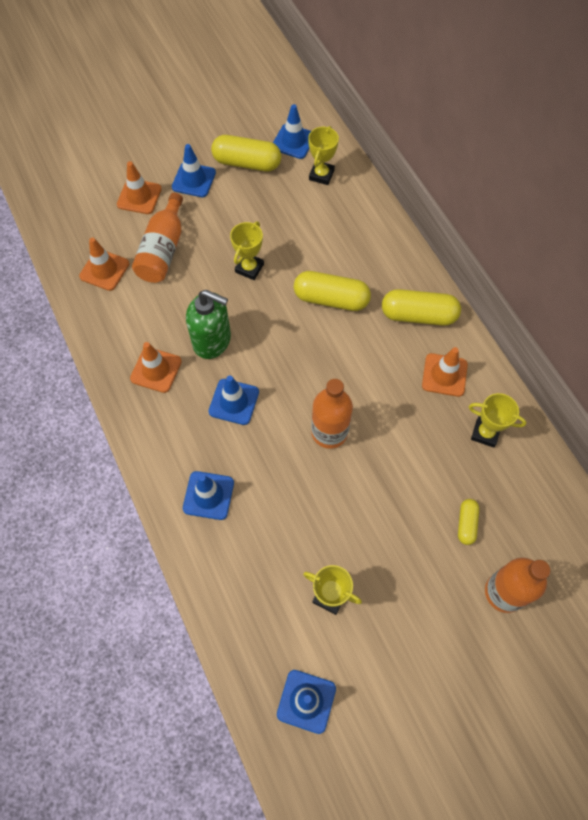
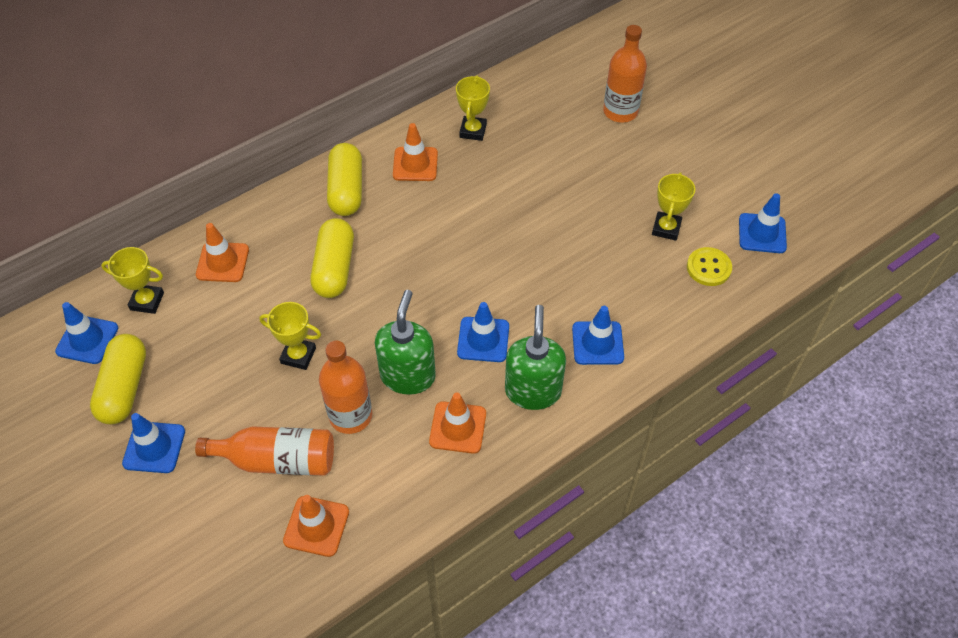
camera: 100 degrees left, 10 degrees down
(139, 197) = (185, 512): orange traffic cone -> orange traffic cone (222, 262)
(174, 431) = (533, 391): none -> green soap dispenser
(272, 626) = (708, 268): none -> yellow button
(329, 432) = (500, 249): orange bottle -> orange bottle (350, 415)
(466, 524) = (566, 139): yellow capsule -> none

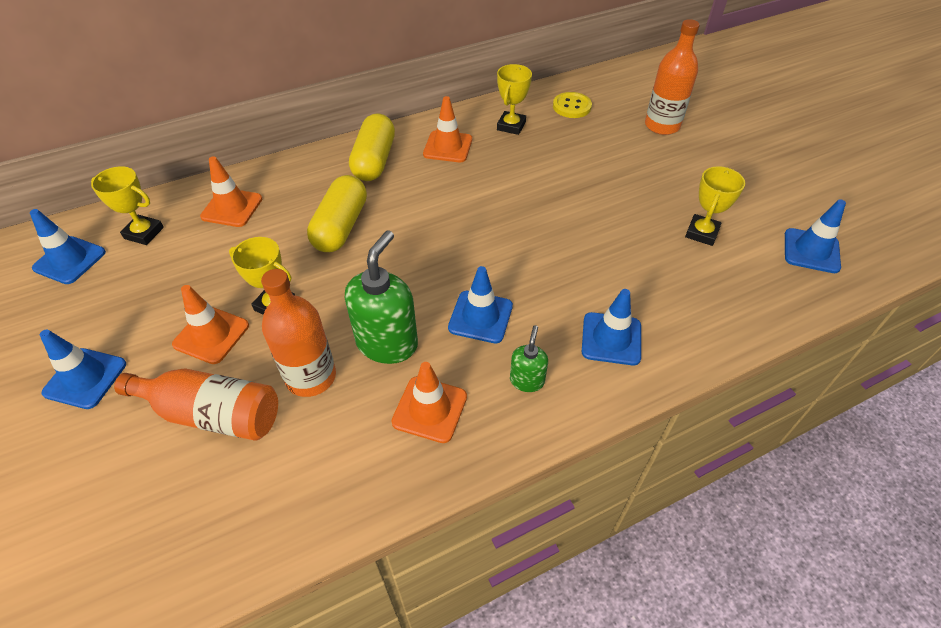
camera: 10 degrees right, 5 degrees down
(124, 388) = (83, 311): yellow capsule -> none
(316, 526) = (229, 502): orange traffic cone -> orange traffic cone (211, 335)
(533, 391) = (527, 380): green soap dispenser -> green soap dispenser, size x0.52
(708, 268) = (748, 277): yellow button -> yellow button (571, 107)

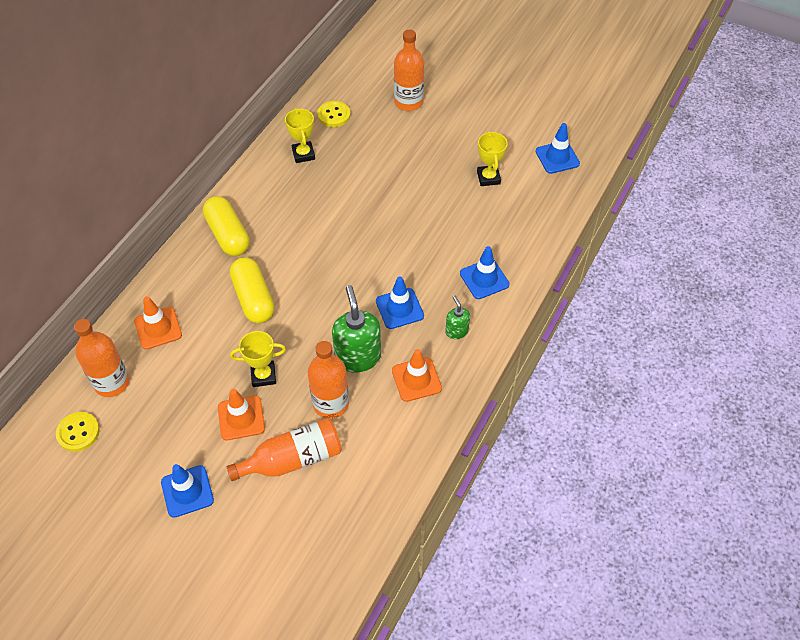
camera: 35 degrees left, 5 degrees up
(70, 260) = (78, 432): blue traffic cone -> yellow button
(144, 233) = (112, 382): yellow trophy -> orange bottle
(448, 147) = (272, 196): orange traffic cone -> none

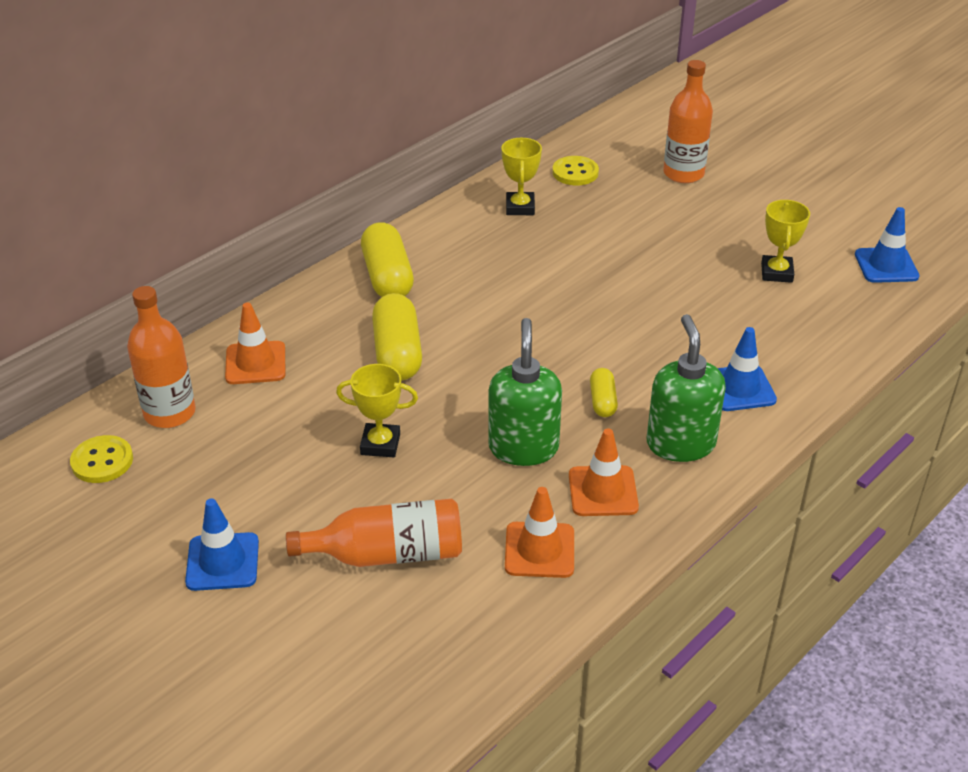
camera: 15 degrees right, 15 degrees down
(241, 418) = (331, 488): orange traffic cone -> orange traffic cone (539, 550)
(331, 403) = (466, 496): orange bottle -> none
(399, 308) = (602, 401): blue traffic cone -> yellow capsule
(456, 331) = (680, 443): green soap dispenser -> green soap dispenser, size x1.92

